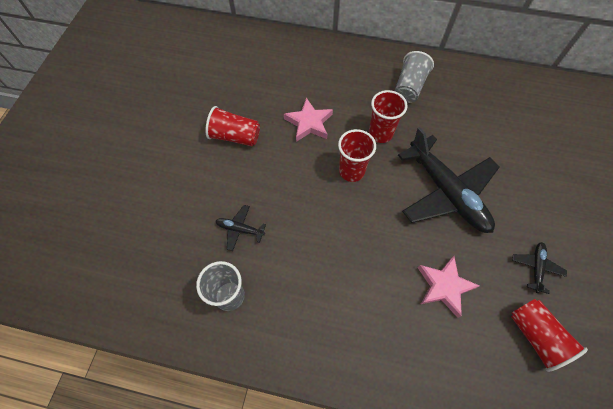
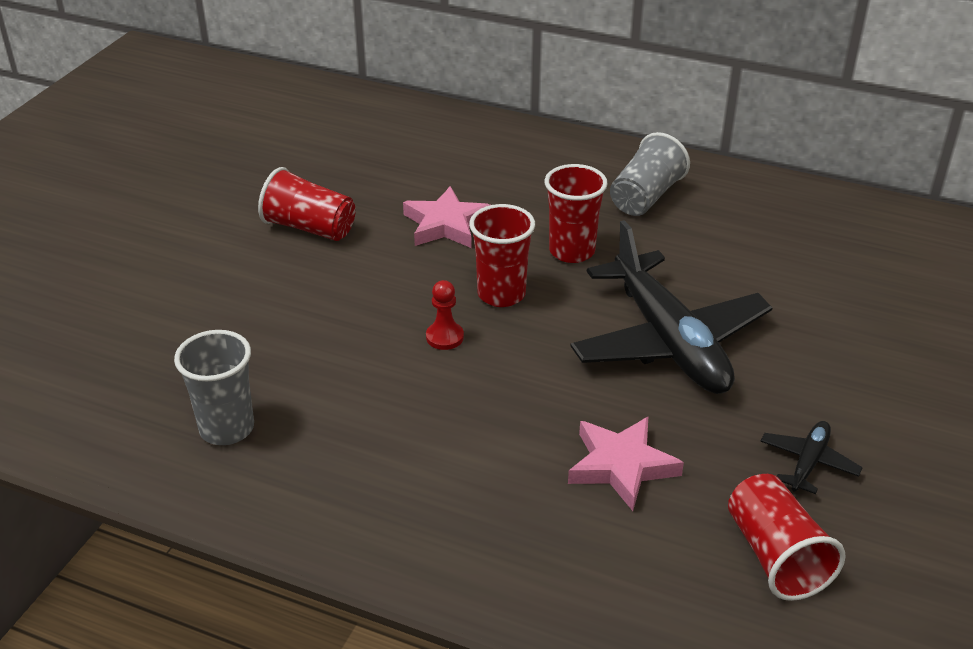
camera: 10 degrees right, 25 degrees down
(240, 229) = (275, 346): black plane -> none
(329, 208) = (444, 337): none -> red pawn

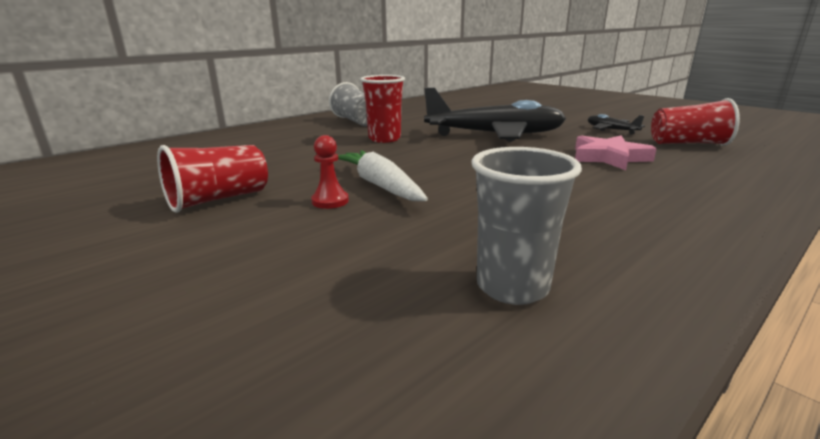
camera: 65 degrees left, 15 degrees down
(396, 303) = (379, 185): none -> white carrot
(444, 337) = (440, 177): red pawn -> red pawn (330, 201)
(446, 224) = (303, 159): pink star -> none
(501, 294) = (408, 158): red cup -> none

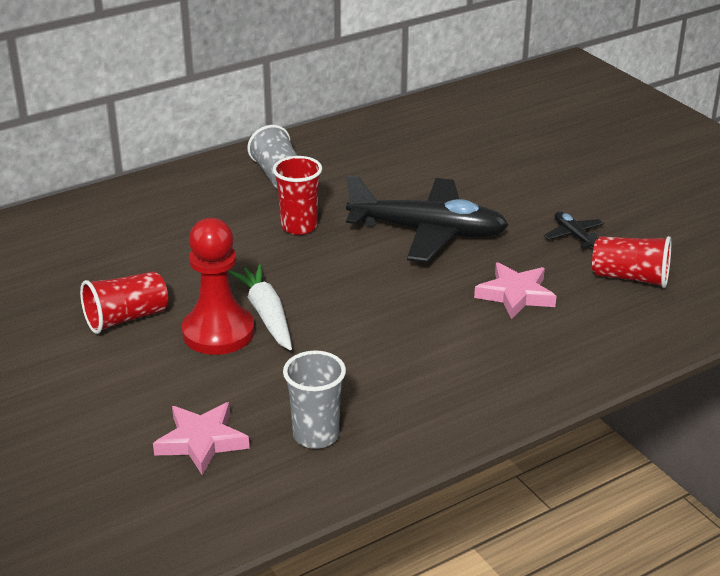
camera: 10 degrees right, 10 degrees up
(330, 201) = (218, 332): red pawn -> red pawn, size x2.29
(336, 316) = (202, 441): none -> pink star

